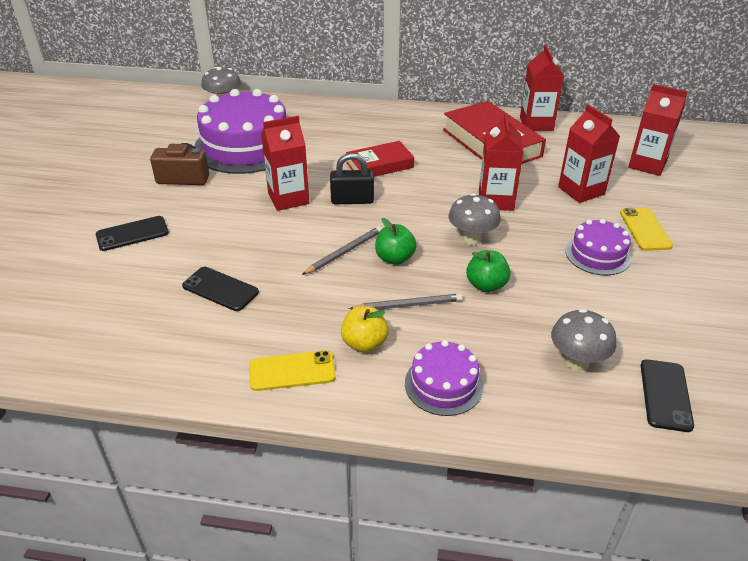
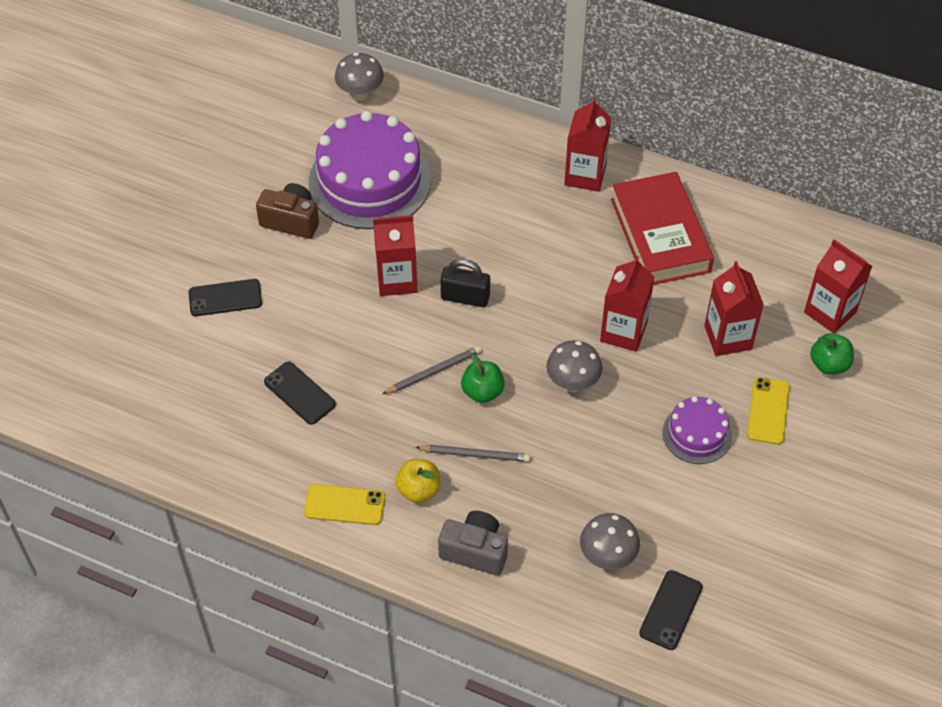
camera: 15 degrees right, 15 degrees up
(380, 165) = (514, 246): red book -> none
(443, 384) = (475, 551): purple cake -> grey camera
(486, 285) = (561, 448): green apple -> green apple (829, 364)
(536, 124) = (731, 211): red carton -> red carton (585, 175)

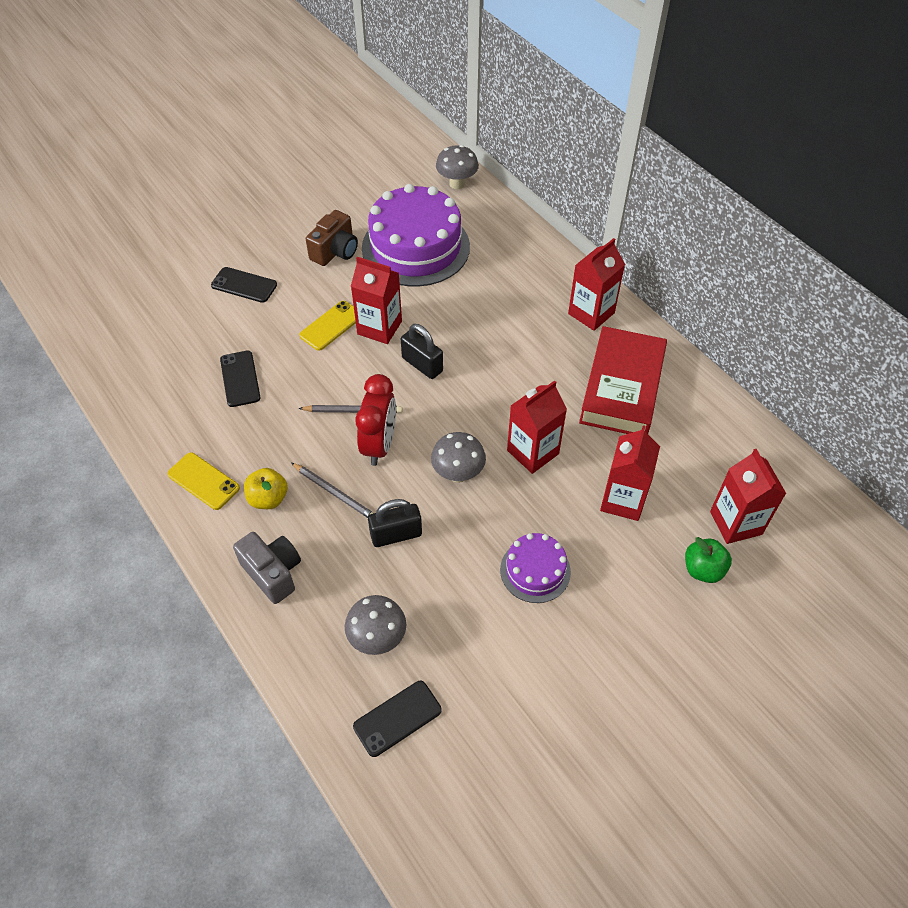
camera: 30 degrees right, 0 degrees up
(291, 221) = (335, 251): brown camera -> brown camera turned 75 degrees clockwise
(482, 392) = (379, 445): green apple -> red clock
(558, 463) = (396, 534): none -> black padlock
(768, 411) = (615, 583): yellow phone -> yellow phone (331, 326)

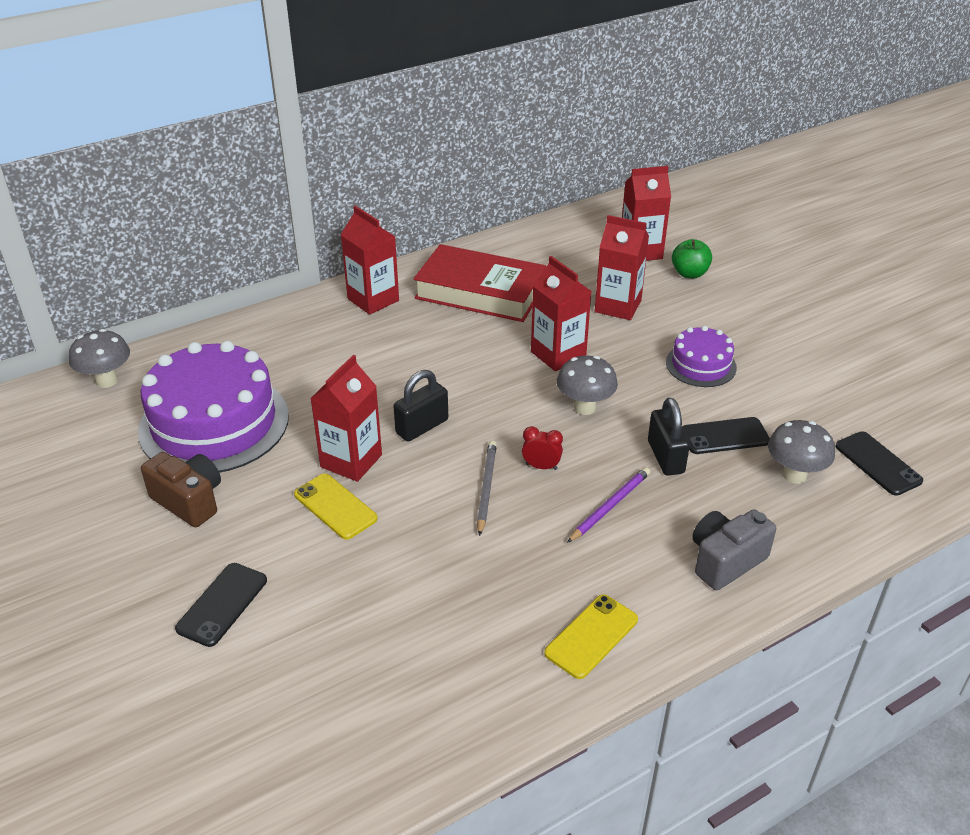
camera: 85 degrees left, 15 degrees down
(240, 379) = (413, 603): black phone -> black phone (724, 436)
(268, 498) = (619, 567): yellow apple -> none
(334, 492) = (610, 506): grey pencil -> purple pencil
(379, 445) = (541, 466): red clock -> red clock, size x0.49

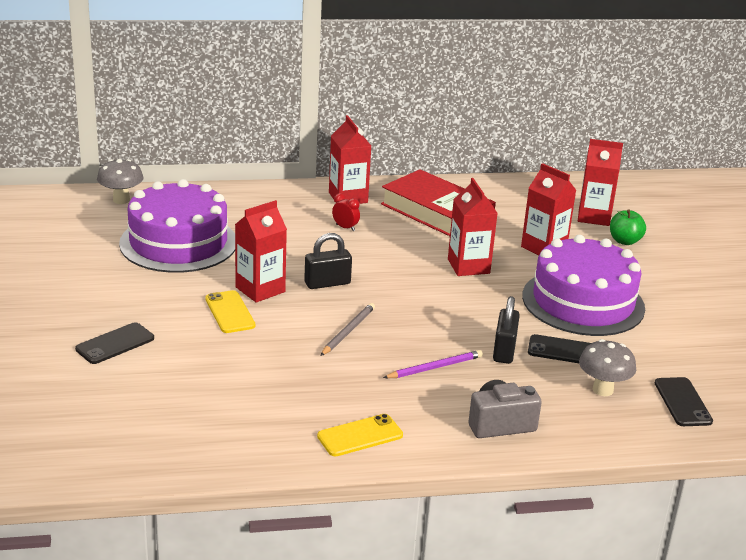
camera: 20 degrees right, 10 degrees down
(189, 501) = (131, 282): brown camera -> none
(541, 466) = (400, 330): red clock -> red clock (345, 228)
(585, 407) = (463, 304): grey mushroom -> none
(701, 365) = (583, 302): purple cake -> purple cake, size x1.97

